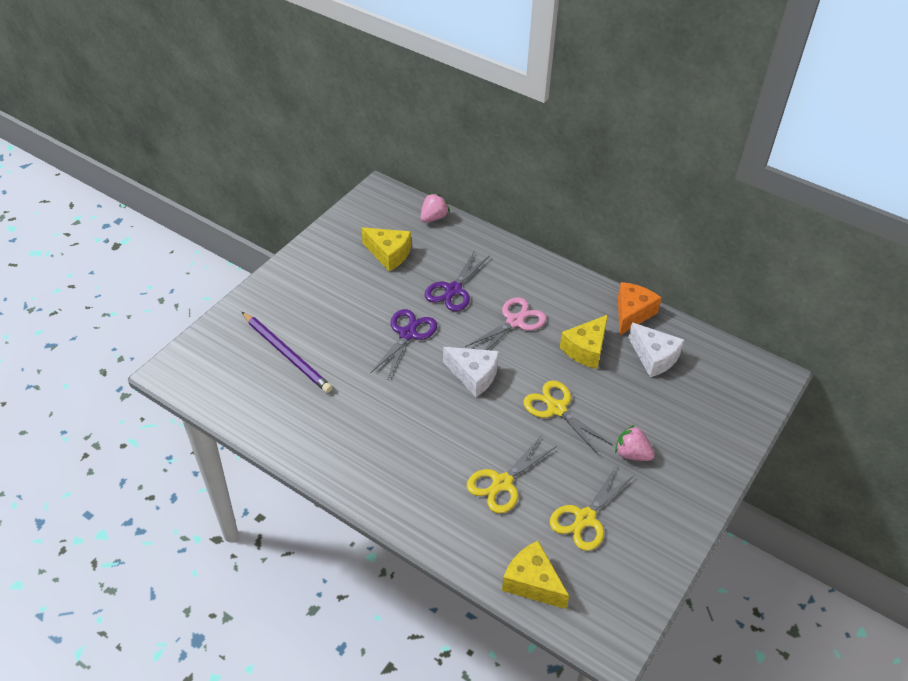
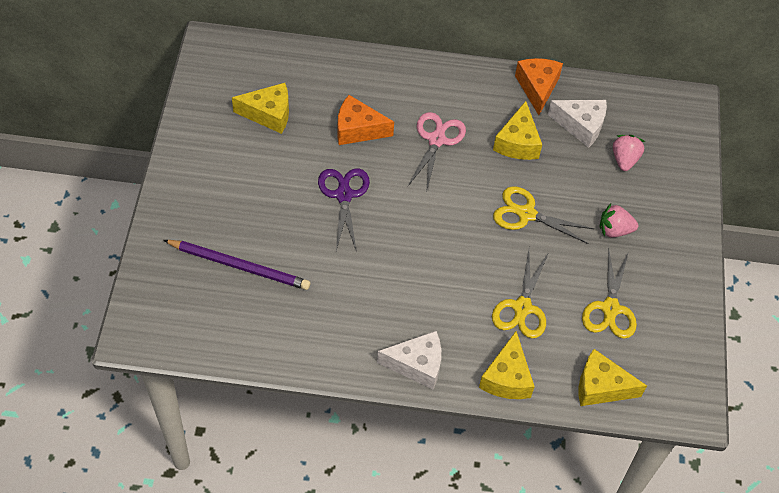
camera: 30 degrees left, 10 degrees up
(433, 217) = (287, 54): pink strawberry -> pink strawberry (624, 159)
(449, 535) = (507, 378): none -> yellow cheese
(453, 290) = (358, 129): purple scissors -> orange cheese
(473, 375) = (433, 212): white cheese -> white cheese (417, 365)

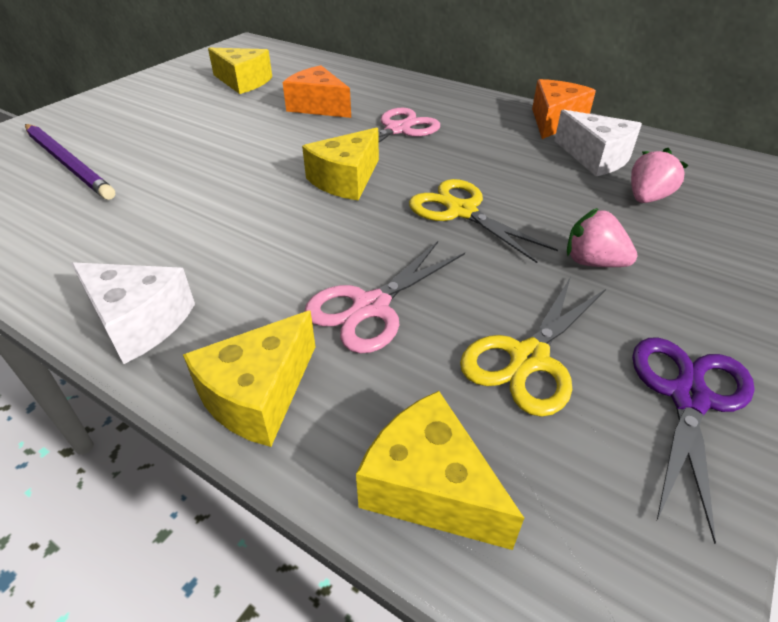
camera: 30 degrees right, 15 degrees down
(344, 195) = (248, 142): purple scissors -> purple scissors (688, 397)
(517, 142) = (498, 152): yellow cheese -> yellow cheese (346, 180)
(522, 308) = (370, 307): yellow scissors -> pink scissors

